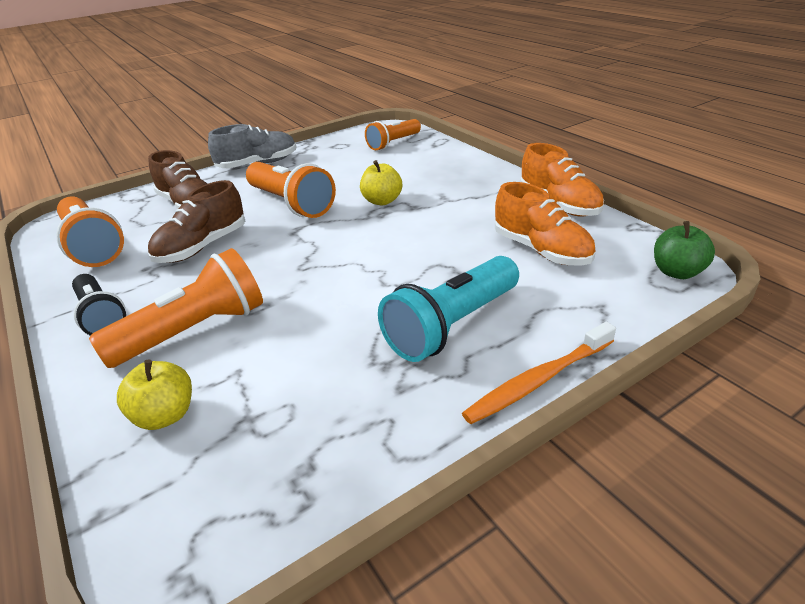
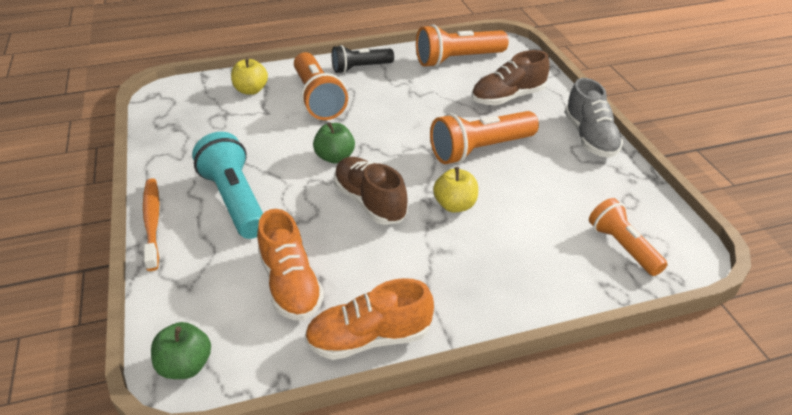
camera: 105 degrees right, 5 degrees up
(202, 247) = (426, 103): brown shoe -> brown shoe (370, 202)
(334, 279) = (335, 157): none -> green apple
(541, 250) = (290, 284): orange shoe -> orange shoe turned 90 degrees counterclockwise

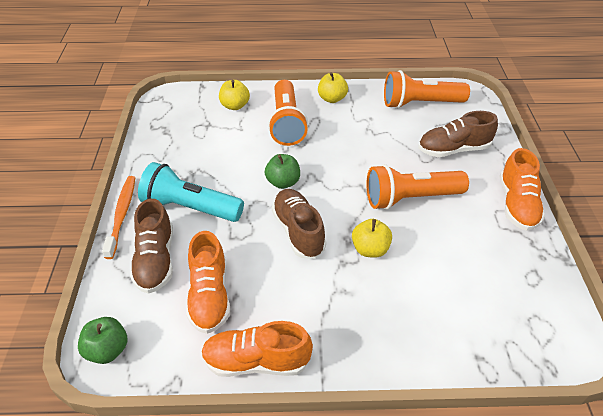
camera: 15 degrees right, 5 degrees up
(212, 261) = (156, 260): none -> brown shoe
(235, 200) = (190, 208): turquoise flashlight -> turquoise flashlight turned 60 degrees counterclockwise
(360, 68) = (332, 99): black flashlight -> yellow apple
(590, 137) = (517, 204): grey shoe -> orange shoe
(622, 247) = (509, 324): orange flashlight -> none

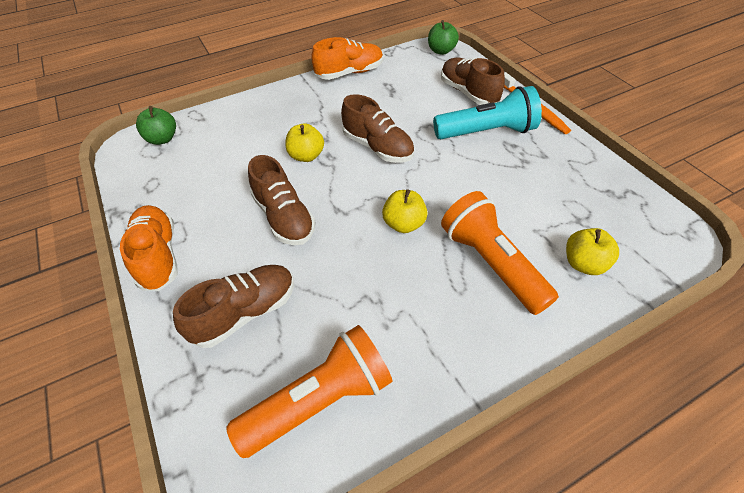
camera: 155 degrees right, 5 degrees up
(209, 295) = (408, 89): orange shoe -> none
(283, 182) = (427, 184): green apple -> green apple (162, 139)
(332, 99) = (468, 343): yellow apple -> yellow apple (404, 224)
(410, 198) = (284, 217): orange flashlight -> brown shoe

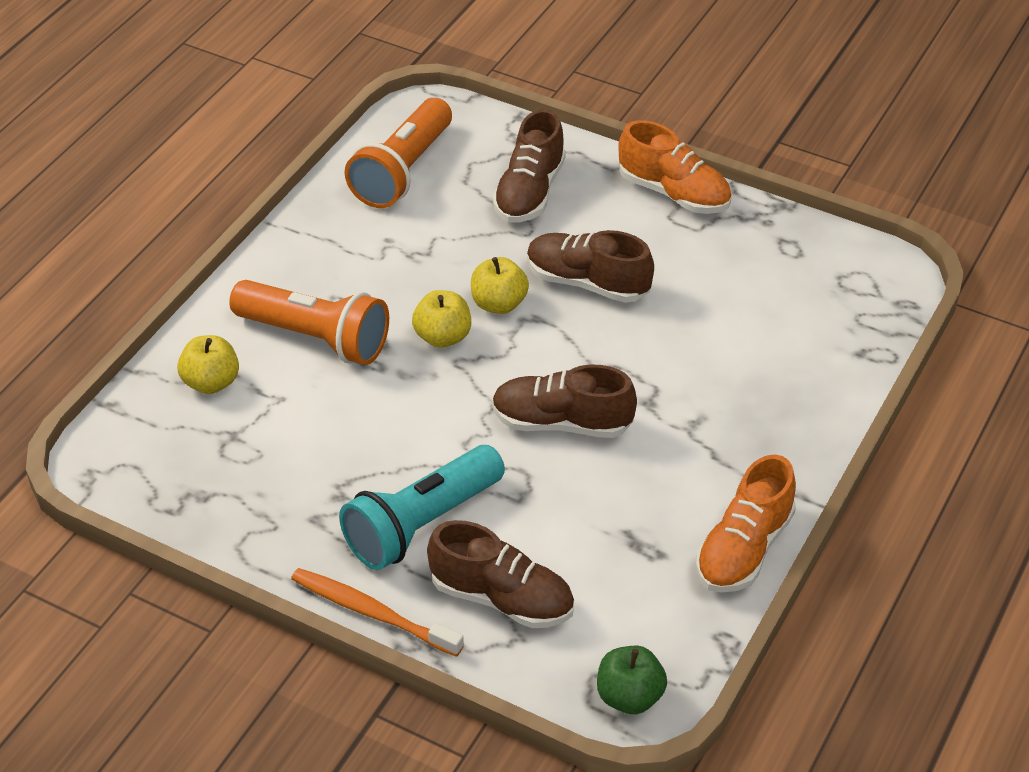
camera: 145 degrees right, 5 degrees down
(162, 139) = (866, 301): green apple -> none
(306, 156) = (646, 366): yellow apple -> yellow apple (499, 304)

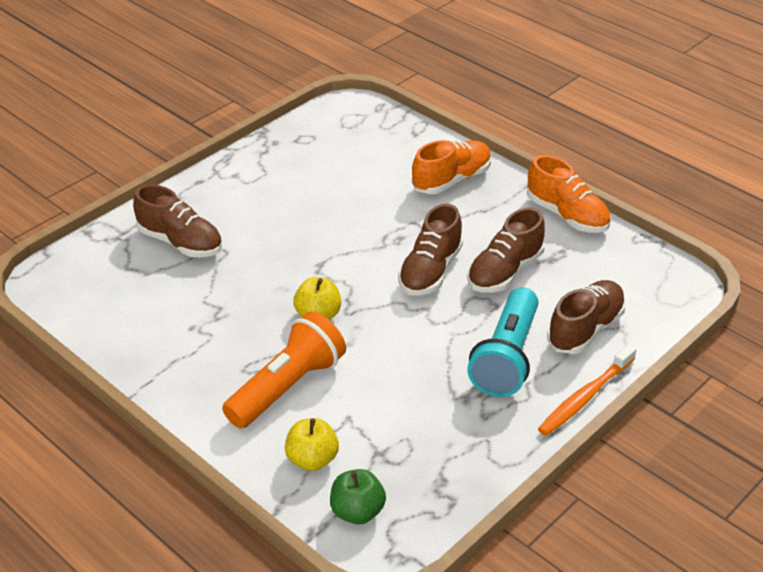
camera: 75 degrees left, 5 degrees down
(403, 171) = (113, 305): orange flashlight -> none
(422, 524) = (506, 357): turquoise flashlight -> turquoise flashlight turned 45 degrees clockwise
(499, 304) = (296, 280): yellow apple -> none
(587, 283) = (295, 233): brown shoe -> brown shoe (505, 272)
(629, 697) = (677, 287): green apple -> green apple (357, 511)
(673, 193) = (222, 175): orange shoe -> orange shoe (451, 180)

